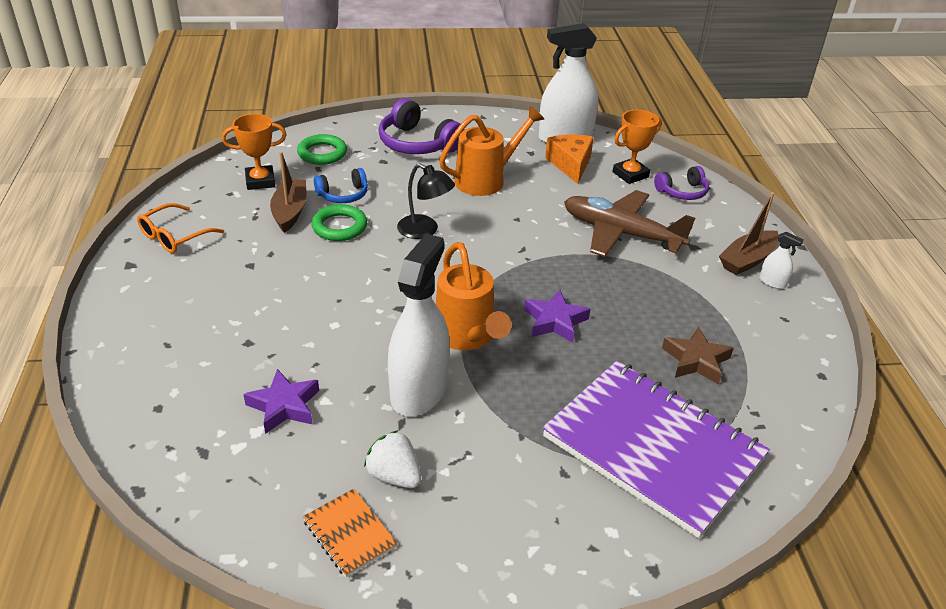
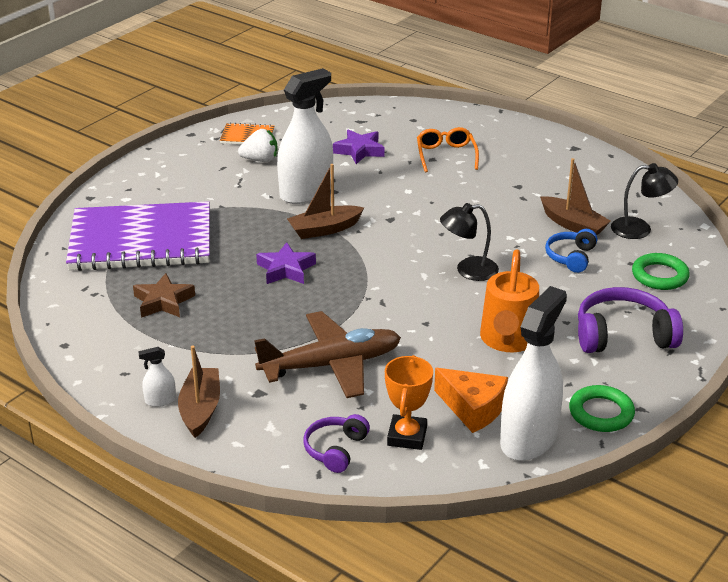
camera: 135 degrees right, 5 degrees down
(174, 237) = (593, 171): orange glasses -> orange glasses (446, 155)
(260, 181) = (640, 229): orange trophy -> black lamp
(339, 227) = (523, 236): green ring -> green ring (601, 413)
(419, 390) = (306, 192): white spray bottle -> white spray bottle turned 105 degrees counterclockwise
(467, 336) = (324, 229): orange watering can -> brown boat

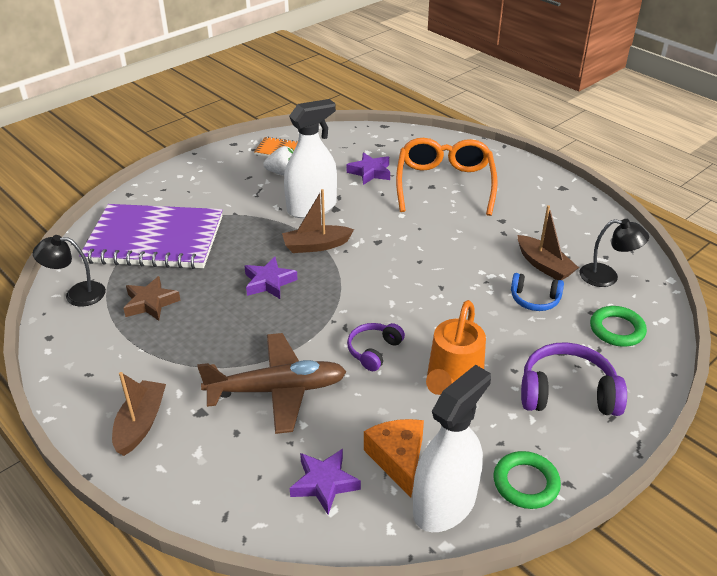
camera: 10 degrees right, 5 degrees up
(160, 400) = (108, 408): white spray bottle -> none
(335, 449) = (250, 489): purple headphones -> purple headphones (374, 351)
(407, 436) = (324, 483): orange trophy -> purple star
(446, 155) = (444, 183): orange glasses -> orange glasses, size x1.85
(468, 270) = (434, 302): black lamp -> black lamp (77, 294)
(473, 408) = (398, 459): orange cheese -> orange cheese turned 150 degrees counterclockwise
(571, 257) = (534, 299): blue headphones -> blue headphones turned 105 degrees counterclockwise

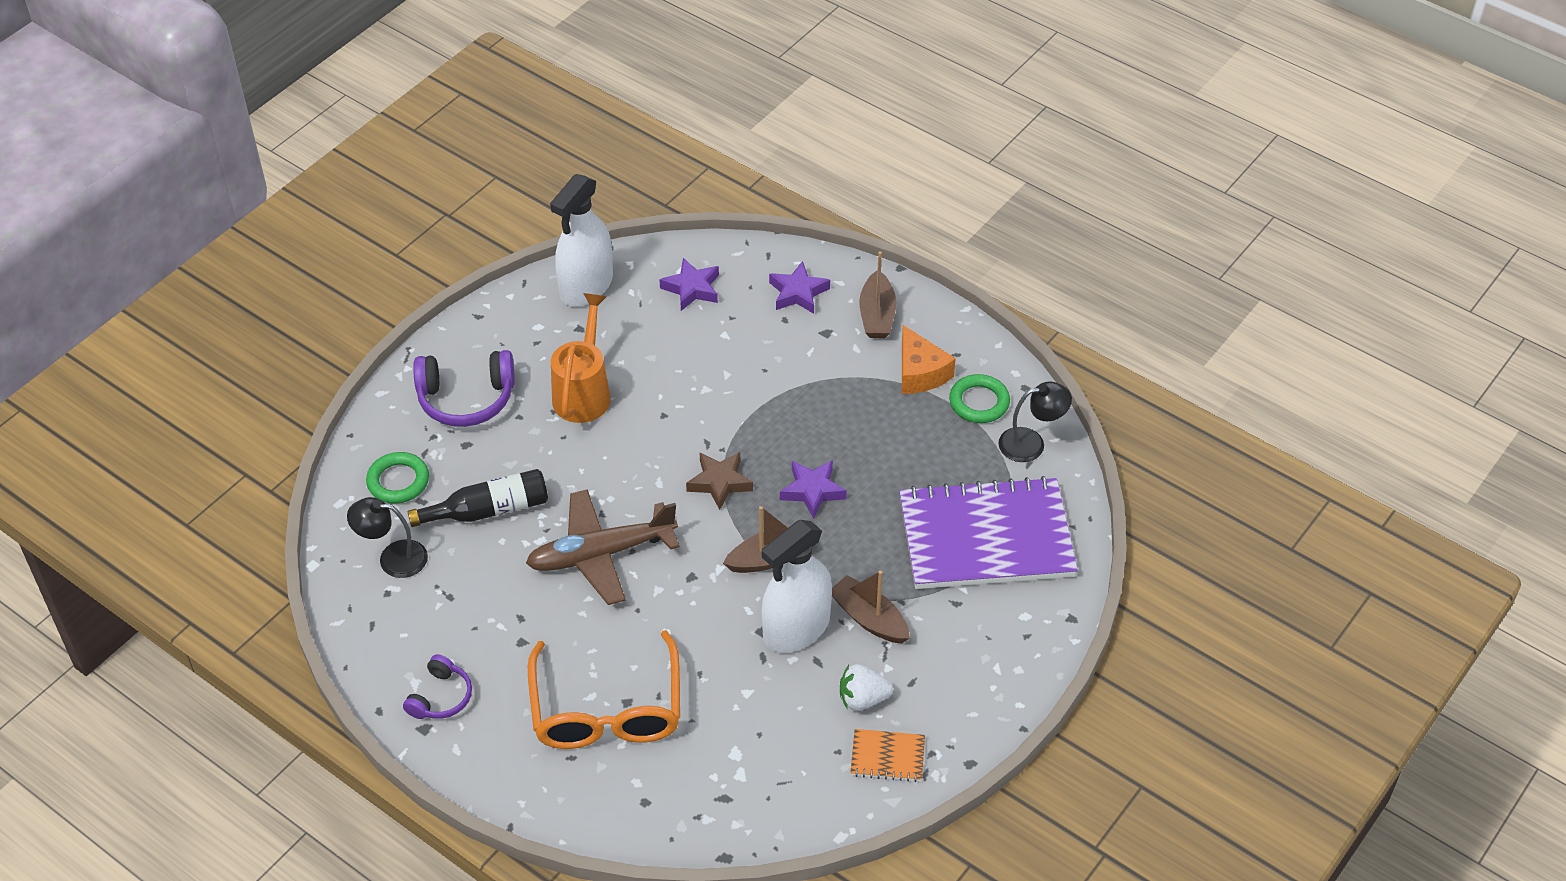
camera: 170 degrees right, 10 degrees up
(151, 303) = (939, 443): brown star -> brown star (719, 483)
(277, 390) = (759, 363): brown plane -> brown plane (600, 554)
(370, 172) = (726, 721): purple star -> purple star (798, 293)
(374, 351) = (669, 418): purple headphones -> purple headphones (440, 697)
(398, 459) = (630, 316): orange cheese -> orange cheese (920, 372)
(526, 483) = (515, 311): green ring -> green ring (979, 402)
(534, 299) = (488, 510): blue headphones -> black bottle
(544, 265) = (471, 566): brown boat -> brown boat (869, 618)

